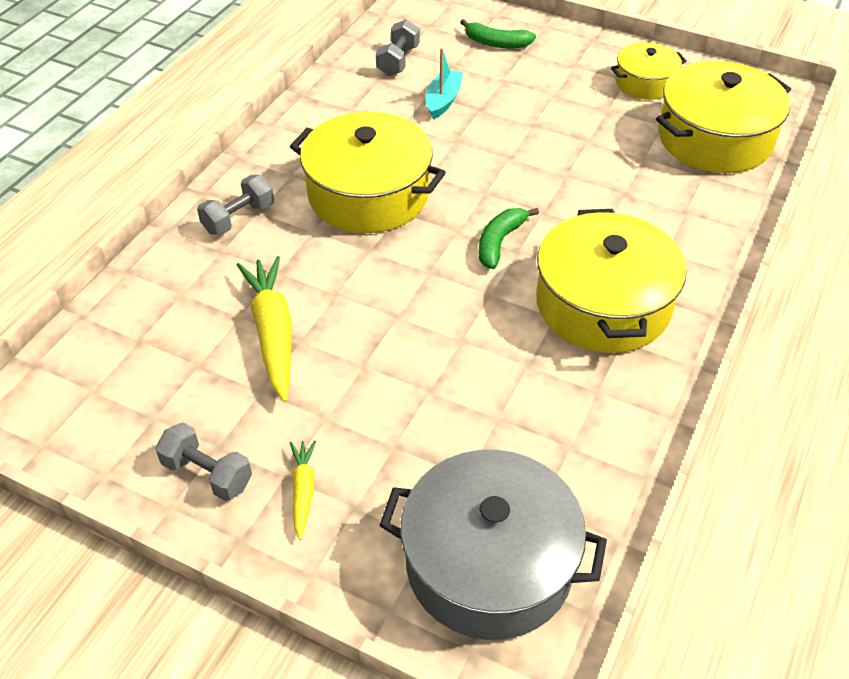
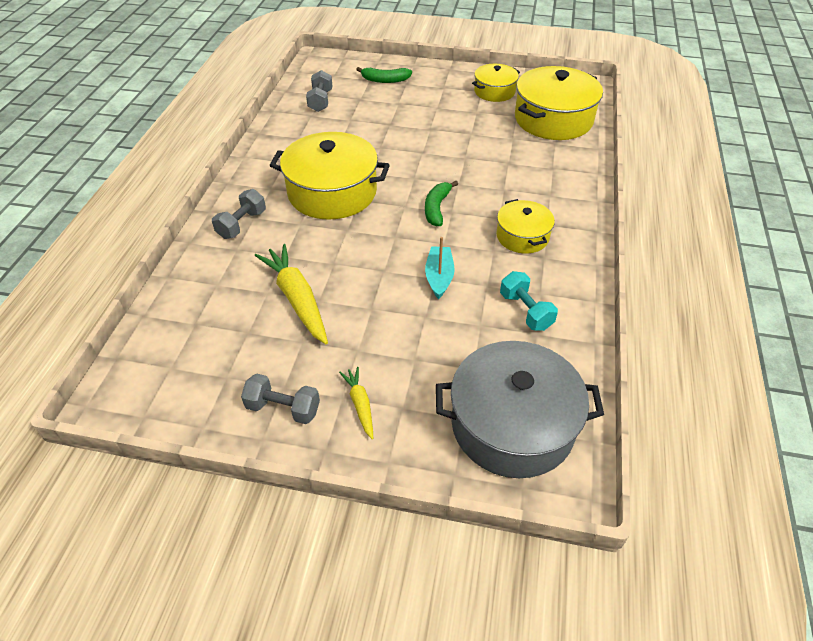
camera: 15 degrees left, 0 degrees up
(443, 100) = (362, 122): turquoise boat -> turquoise boat (439, 277)
(566, 412) = (525, 311): none -> turquoise dumbbell
(603, 304) = (522, 236): yellow pot -> yellow pot, size x0.56

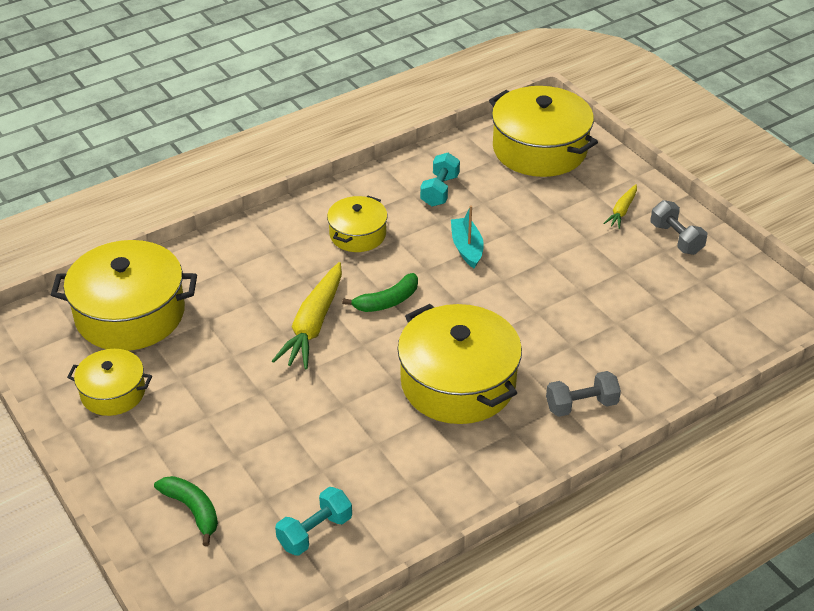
camera: 135 degrees left, 5 degrees down
(297, 299) = (597, 302): yellow carrot -> yellow carrot (313, 325)
(320, 101) = (315, 532): grey dumbbell -> turquoise dumbbell
(439, 277) = (467, 248): turquoise boat -> turquoise boat turned 120 degrees clockwise
(512, 425) = (540, 149): grey pot -> yellow pot

